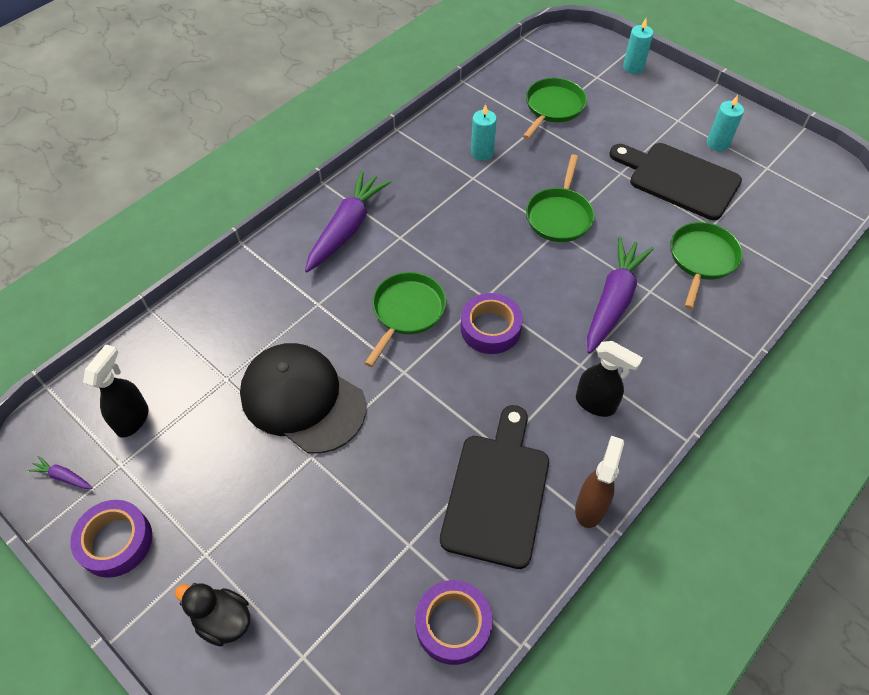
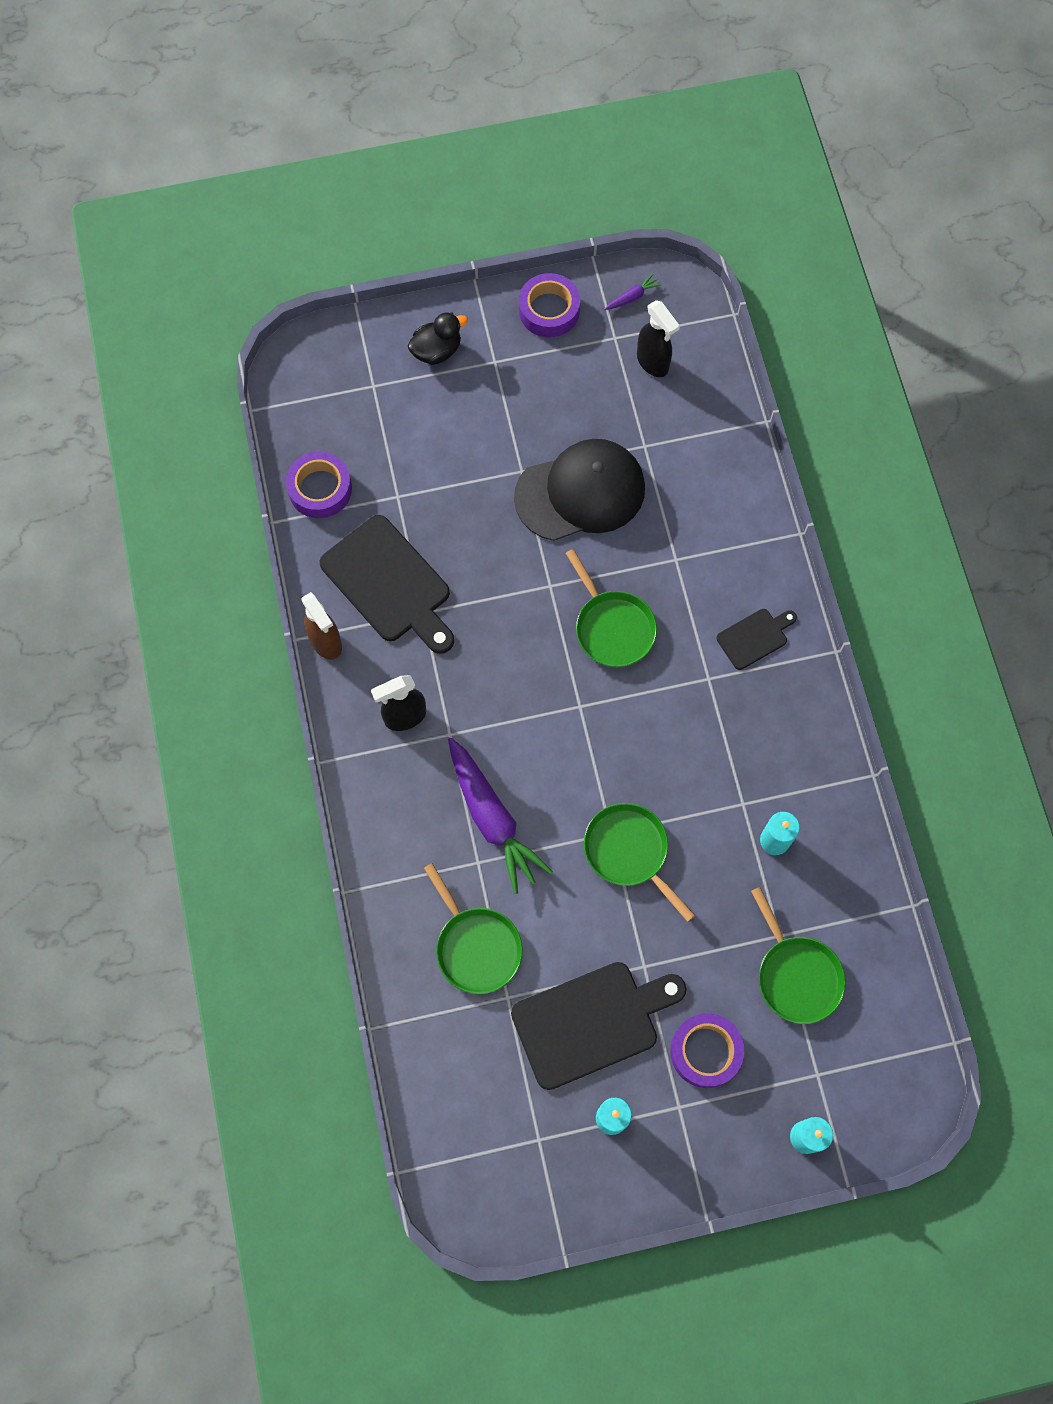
camera: 125 degrees right, 15 degrees up
(347, 228) = (754, 637): purple carrot -> black cutting board
(490, 328) = (542, 686): purple tape -> purple tape (705, 1051)

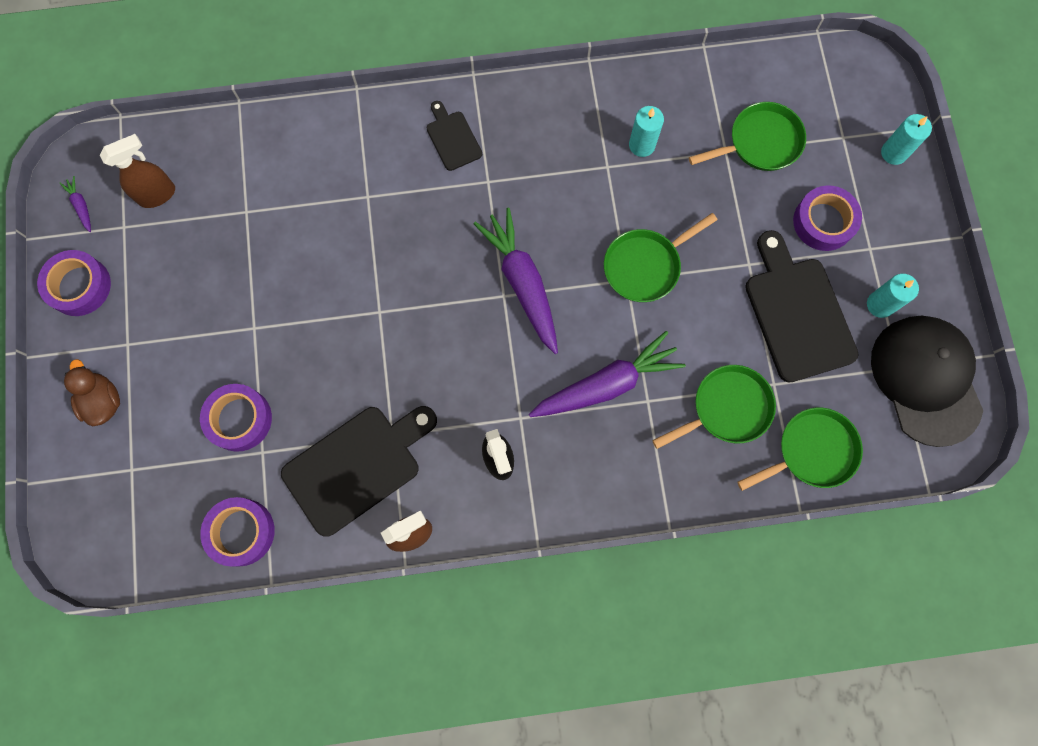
camera: 85 degrees left, 5 degrees up
(428, 471) = (239, 419): none -> purple tape
(437, 351) = (103, 401): black duck -> brown duck
(580, 492) = (285, 275): black cap -> black cap (926, 380)
(596, 724) = (522, 283): none -> purple carrot
(612, 627) = (428, 259): green pan -> green pan (811, 451)
(653, 362) = (158, 194): black spray bottle -> brown spray bottle

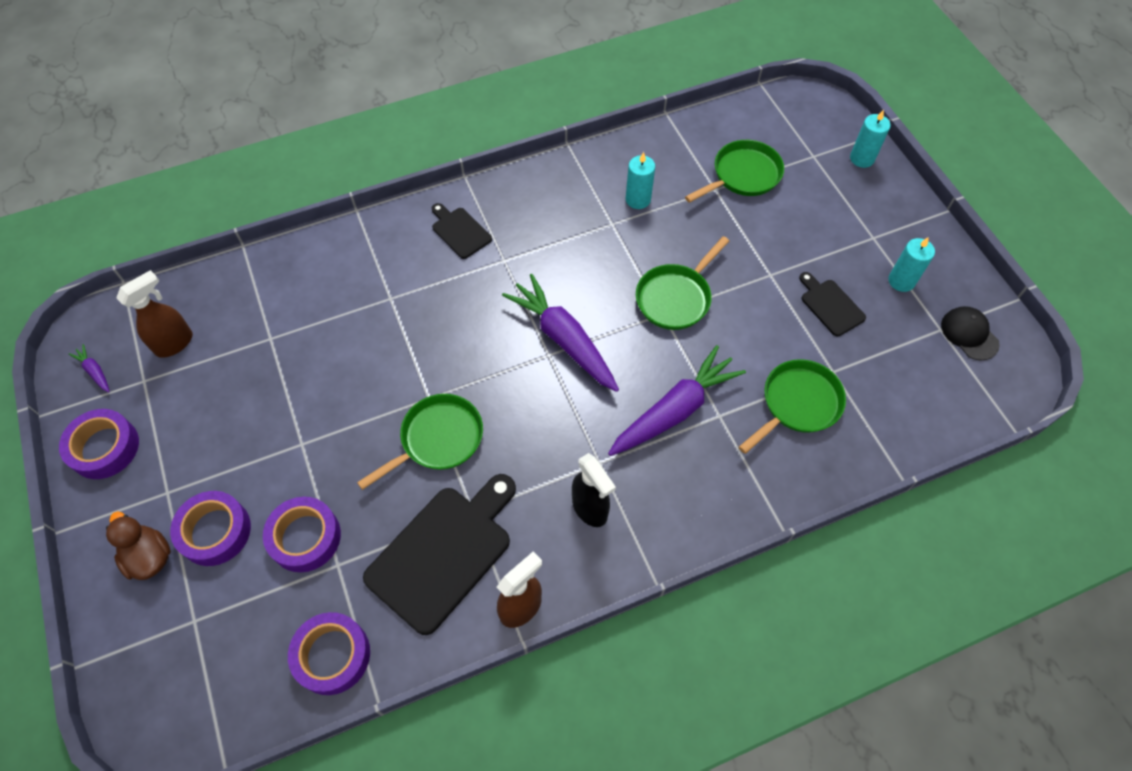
camera: 15 degrees left, 15 degrees down
(797, 313) = (830, 305): black cutting board -> black cutting board, size x0.51
(811, 451) = (892, 423): green pan -> green pan (437, 439)
(823, 222) = (823, 225): purple tape -> purple tape (215, 531)
(926, 380) = (969, 334): black cap -> black cap, size x0.47

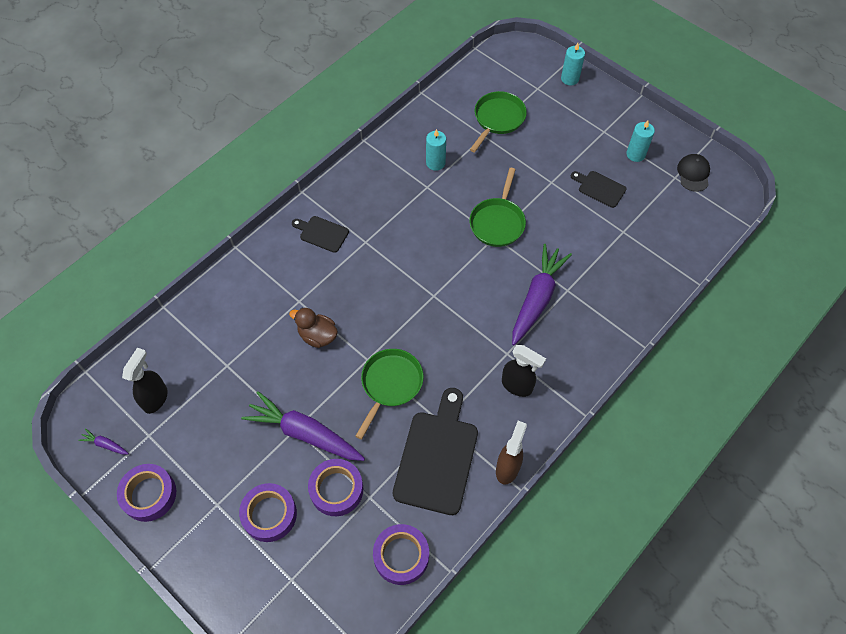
camera: 25 degrees left, 0 degrees up
(149, 557) = (232, 553): brown duck -> brown duck (317, 336)
(175, 343) = (155, 398): brown spray bottle -> black spray bottle
(563, 339) = (437, 281): purple carrot -> purple carrot (304, 433)
(797, 404) = (612, 262): green pan -> none
(969, 334) = (693, 174): black cap -> black cap turned 60 degrees clockwise

